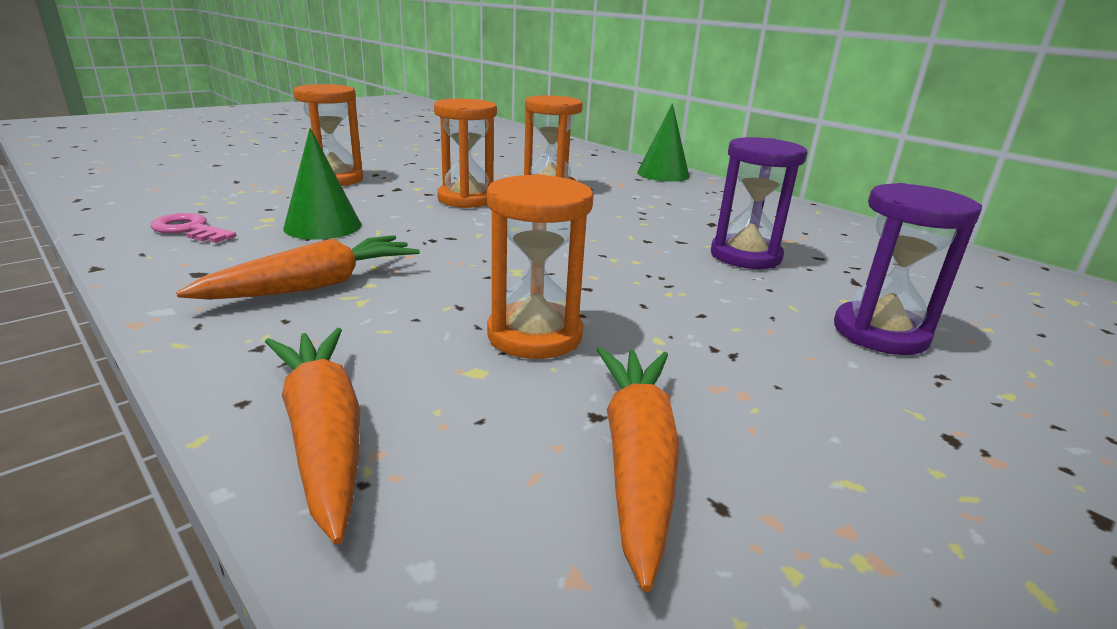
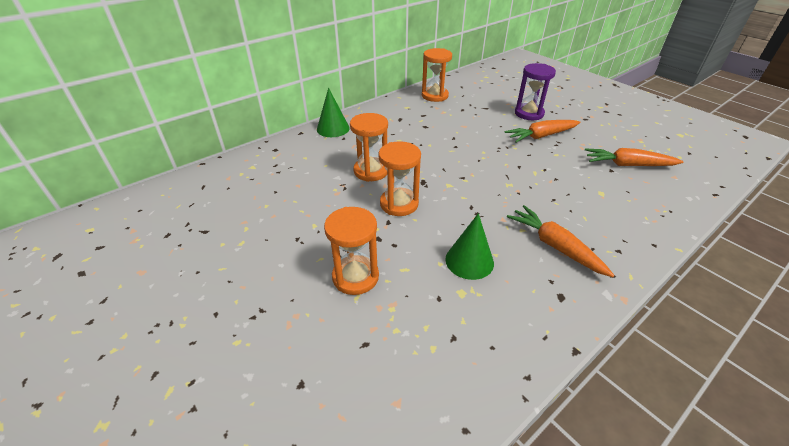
camera: 85 degrees left, 15 degrees up
(189, 229) = (496, 328): pink key -> none
(324, 435) = (657, 221): orange carrot -> orange carrot (541, 136)
(534, 335) = (568, 180): orange hourglass -> orange hourglass (434, 96)
(745, 256) = (467, 125): purple hourglass -> none

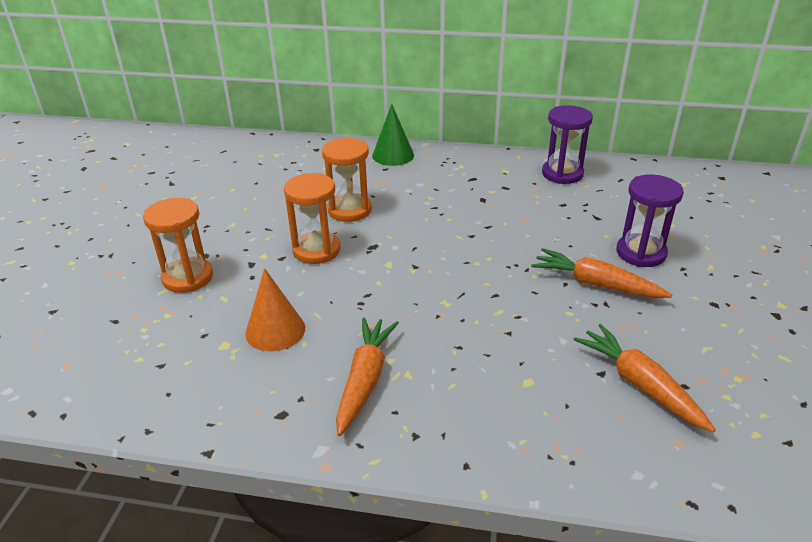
camera: 50 degrees right, 5 degrees down
(434, 96) = (562, 174): orange hourglass -> purple hourglass
(469, 261) = (275, 330): green cone -> orange cone

